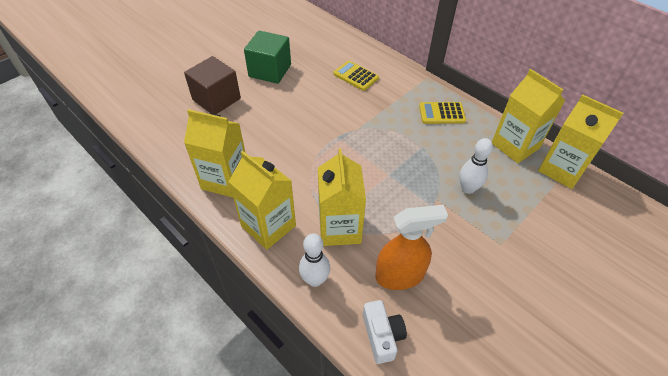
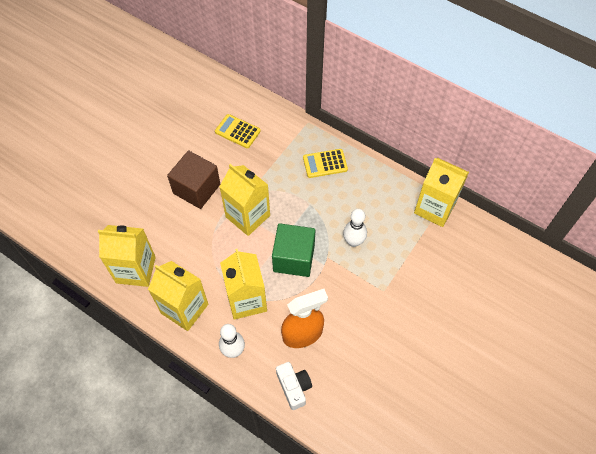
camera: 10 degrees left, 10 degrees up
(216, 99) = (105, 181): brown cube -> brown cube (196, 189)
(270, 70) = (150, 138): green cube -> green cube (294, 258)
(515, 146) = (393, 189): yellow carton -> yellow carton (248, 216)

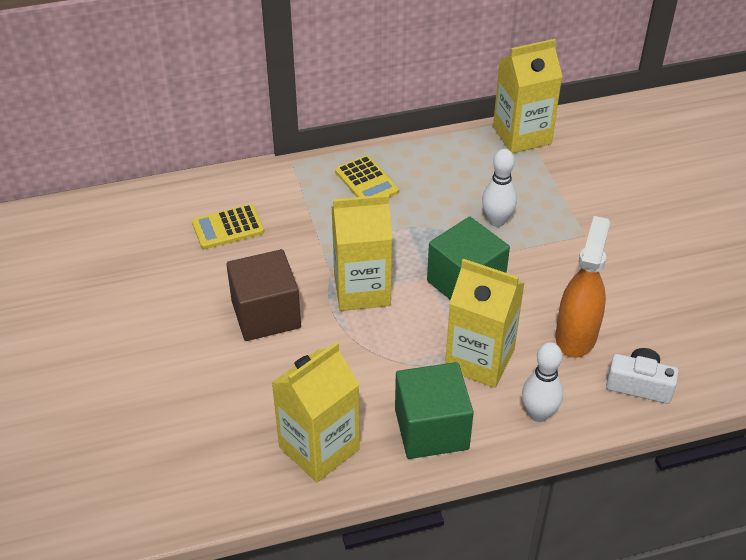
camera: 50 degrees left, 15 degrees down
(184, 308) = (431, 429): yellow carton -> green cube
(325, 163) = (366, 181): yellow calculator -> yellow calculator turned 60 degrees counterclockwise

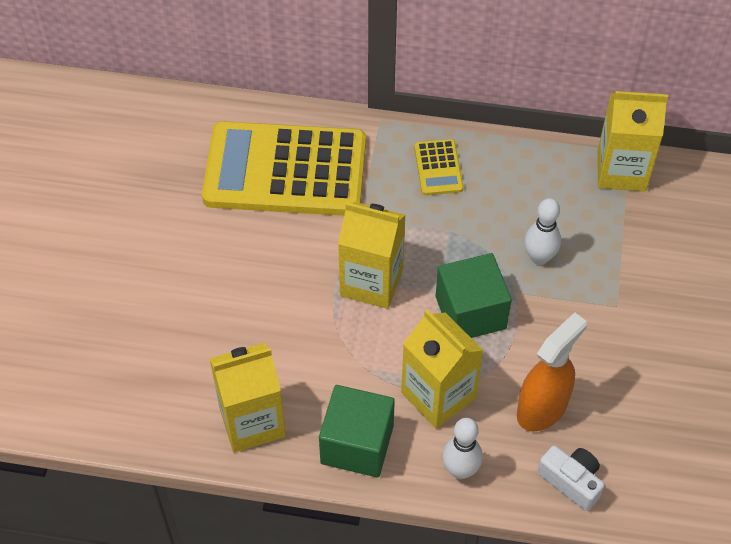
camera: 25 degrees right, 10 degrees up
(228, 227) = (285, 170): yellow calculator -> yellow calculator, size x2.42
(266, 314) = (273, 273): brown cube -> none

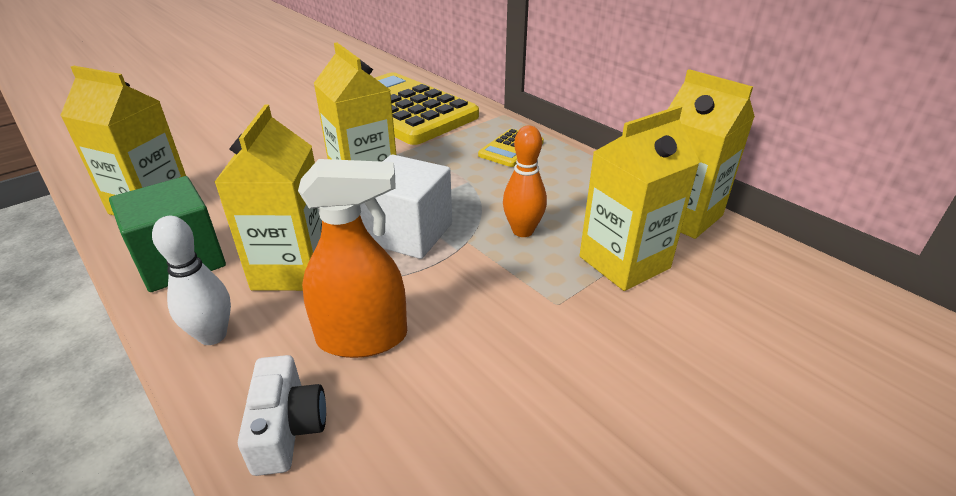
camera: 40 degrees right, 20 degrees down
(470, 312) = (408, 233): green cube -> white cube
(539, 257) = (522, 231): white bowling pin -> orange bowling pin
(623, 243) = (624, 262): none -> yellow carton

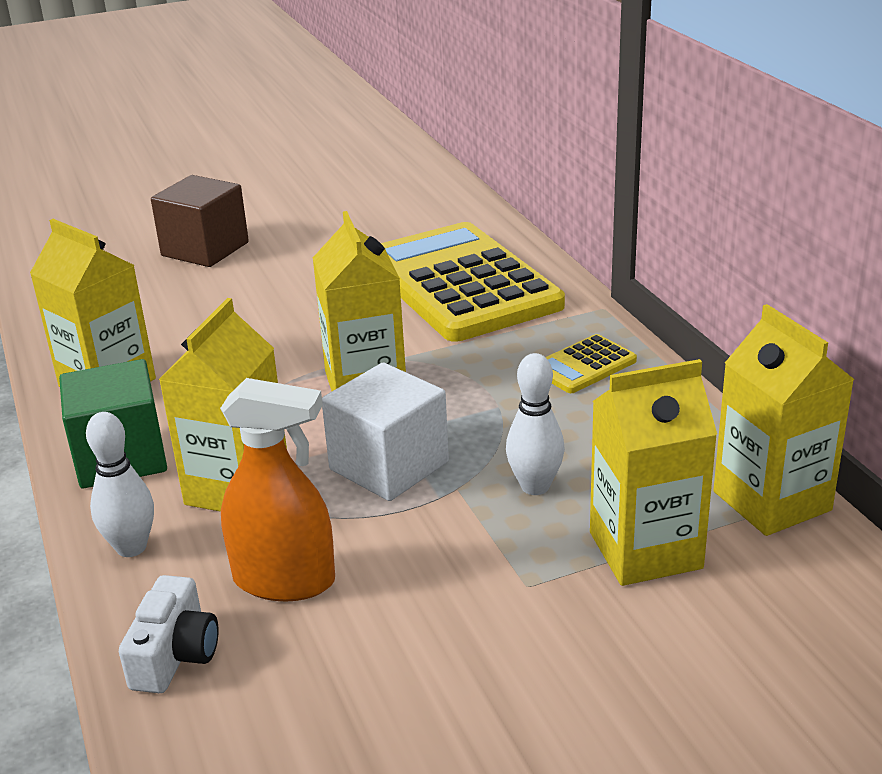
camera: 20 degrees right, 5 degrees down
(206, 107) = (205, 249): none -> brown cube
(522, 231) = (535, 486): orange bowling pin -> white bowling pin

